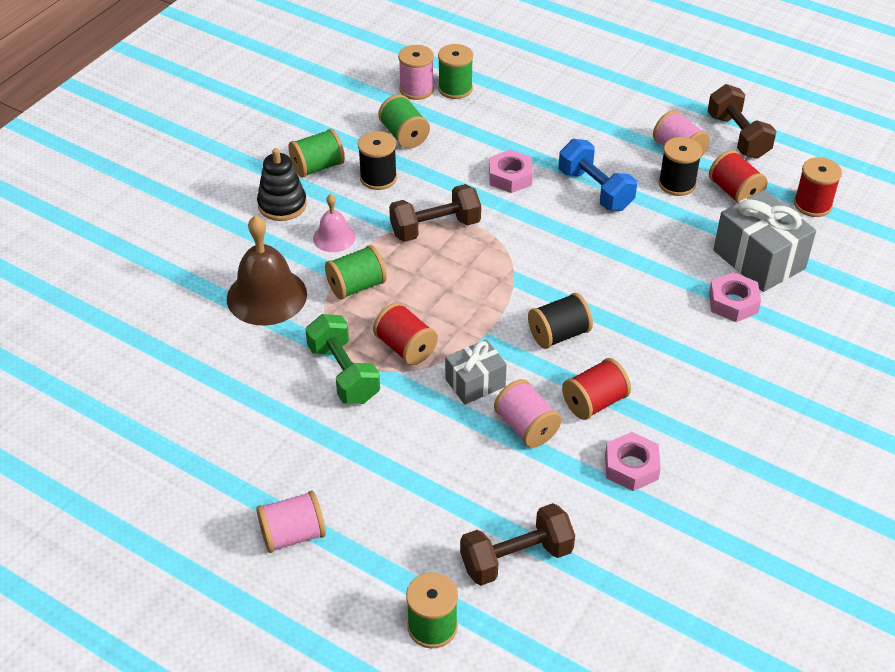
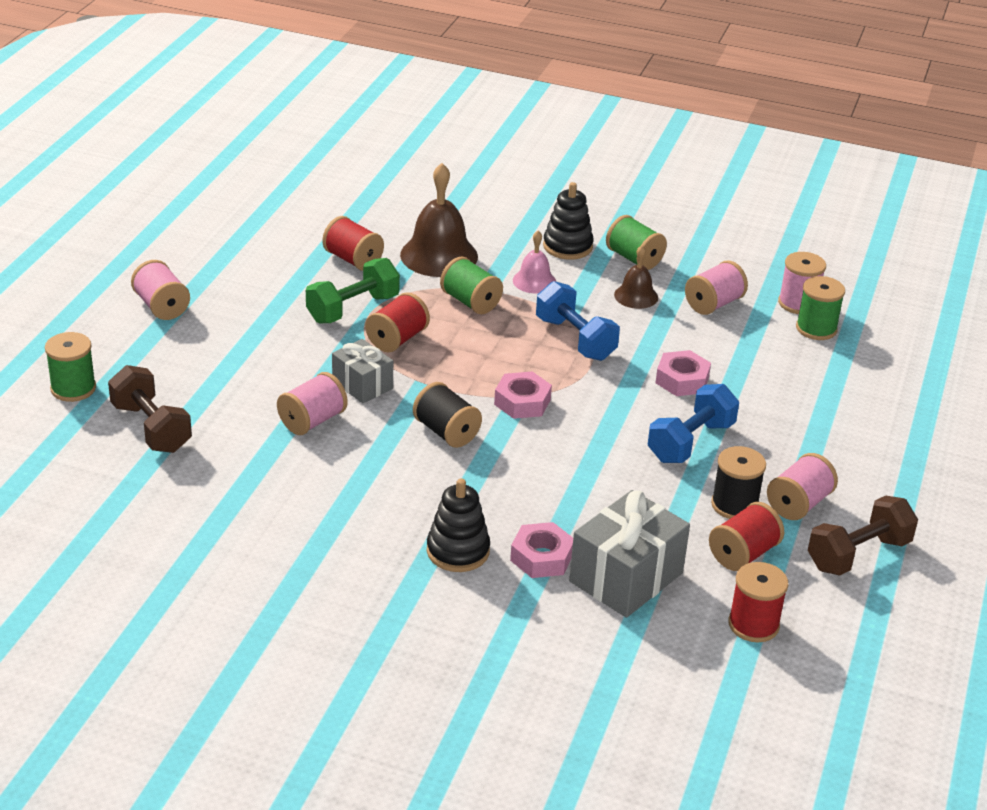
camera: 75 degrees right, 10 degrees down
(378, 178) = (636, 296): black spool -> brown bell
(404, 135) = (713, 304): green spool -> pink spool
(435, 228) = (575, 339): brown dumbbell -> blue dumbbell
(594, 402) = (356, 462): red spool -> red spool (353, 260)
(631, 467) = (275, 492): pink nut -> pink nut (522, 402)
(722, 352) = (458, 551): none -> black stacking toy

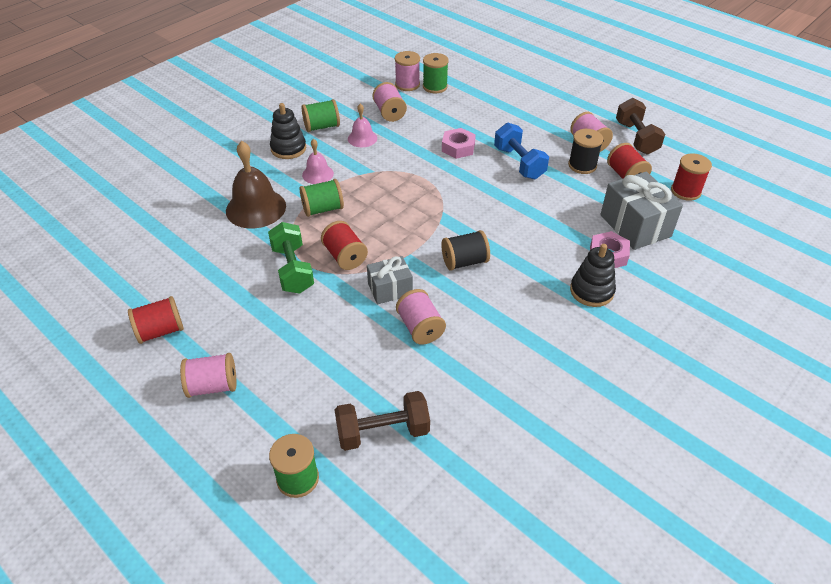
camera: 65 degrees left, 10 degrees up
(353, 260) = (228, 253): red spool -> red spool (160, 331)
(522, 402) = (448, 218): pink nut -> none
(575, 339) = (393, 176): blue dumbbell -> none
(636, 296) = (362, 138): brown bell -> pink bell

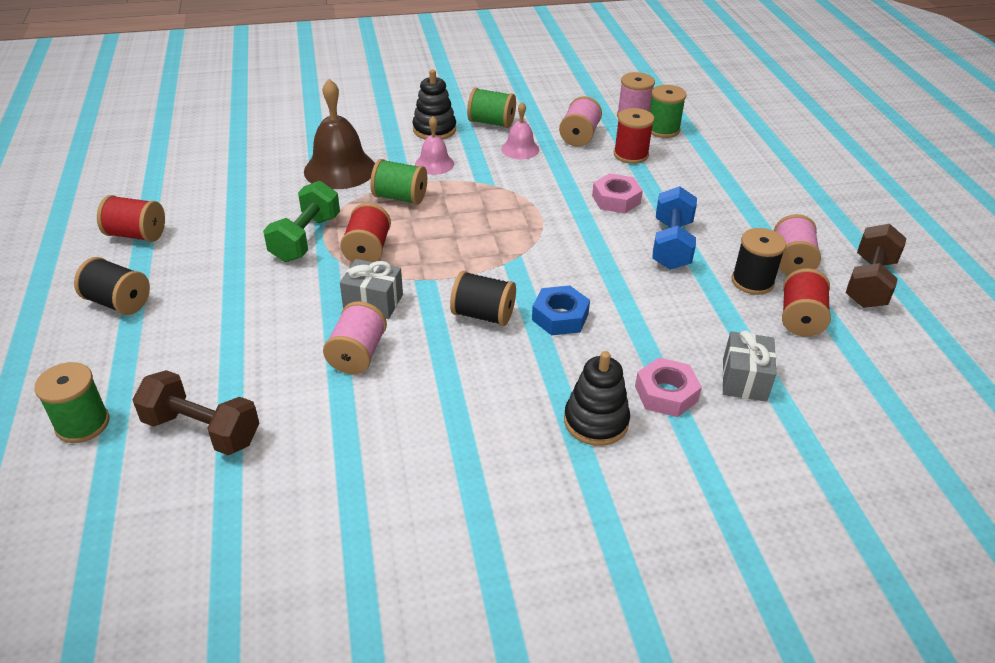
camera: 35 degrees right, 5 degrees down
(213, 386) = (118, 302): pink spool -> black spool
(508, 239) = (560, 317): none -> blue nut
(635, 226) = (744, 379): grey gift -> grey gift, size x0.60
(685, 191) = (870, 374): red spool -> red spool (631, 155)

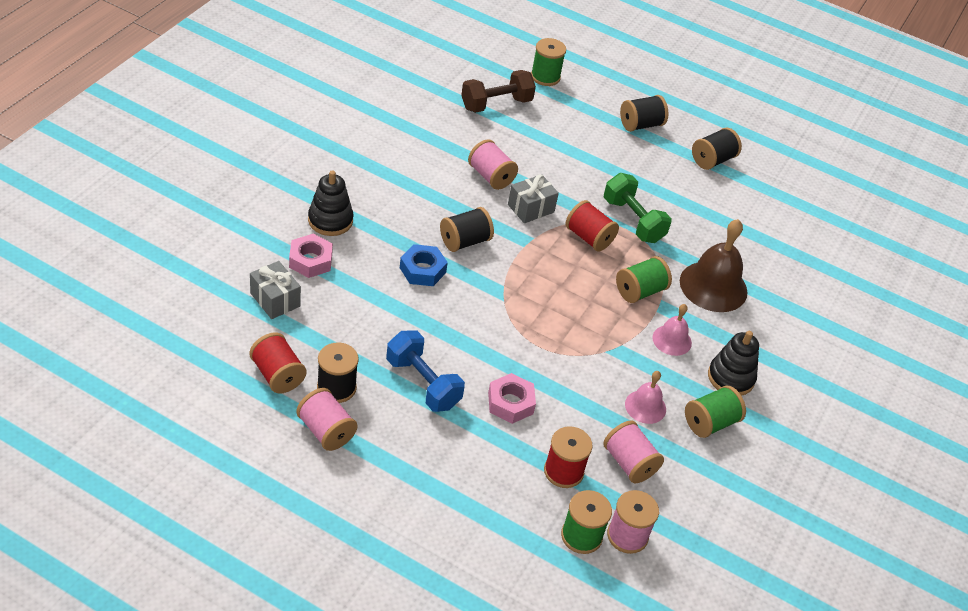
camera: 125 degrees right, 5 degrees up
(136, 235) = (712, 160): red spool -> black spool
(869, 283) = (253, 450): brown dumbbell -> none

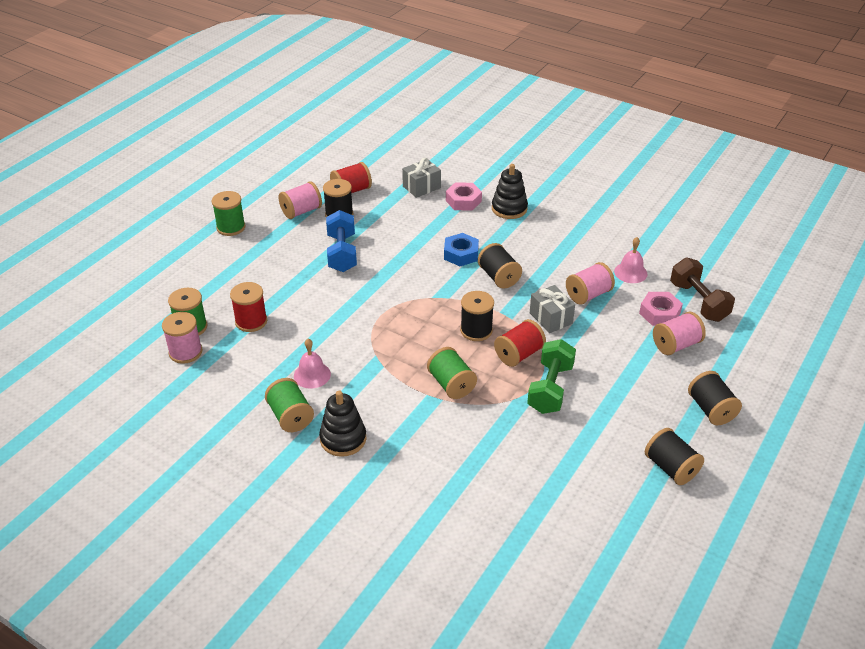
camera: 100 degrees right, 5 degrees down
(423, 383) = (342, 253): blue dumbbell -> blue dumbbell turned 60 degrees counterclockwise
(510, 403) = (320, 296): pink nut -> pink nut (659, 313)
(545, 77) = (762, 339): green spool -> green spool (231, 227)
(556, 267) = (476, 330): none -> black spool
(629, 463) = (254, 359): pink spool -> pink spool (676, 345)
(633, 220) = (550, 389): green dumbbell -> green dumbbell turned 45 degrees counterclockwise
(672, 340) = (390, 401): pink bell -> pink bell (630, 272)
(713, 286) = (465, 442): brown bell -> none

